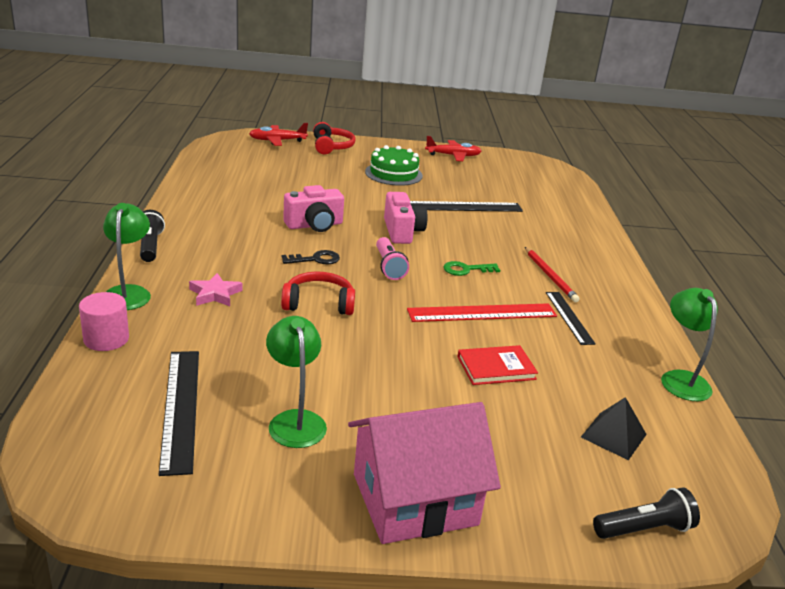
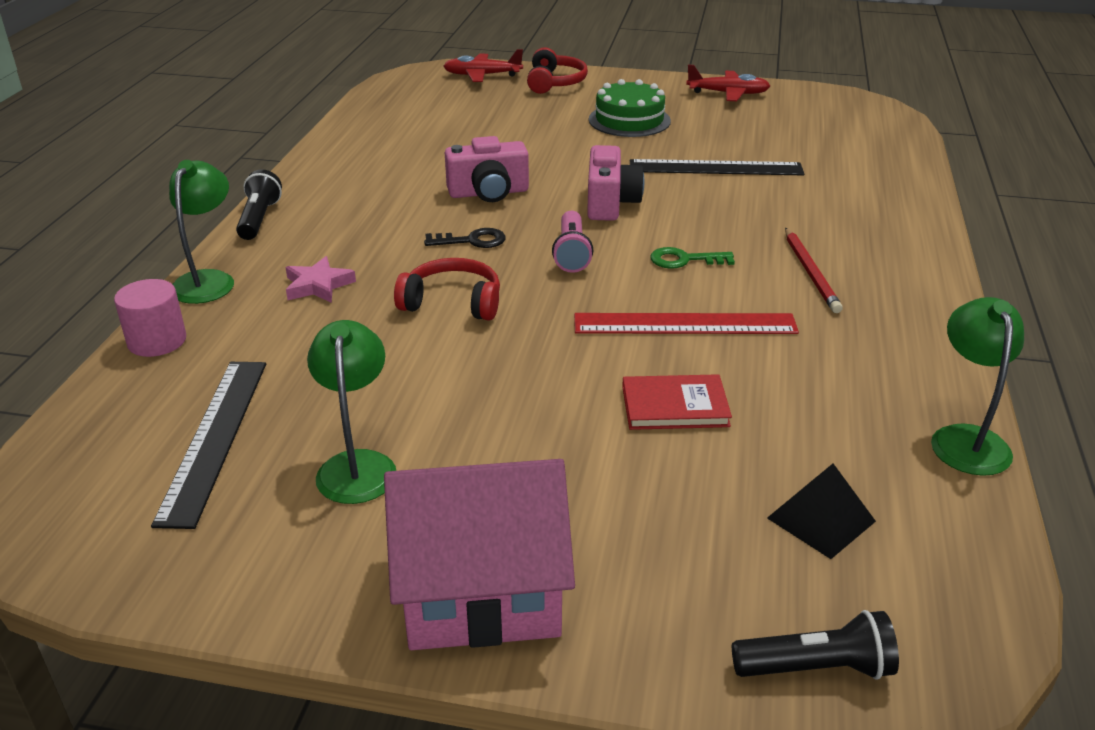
camera: 15 degrees right, 5 degrees up
(569, 317) = (817, 335): black ruler -> none

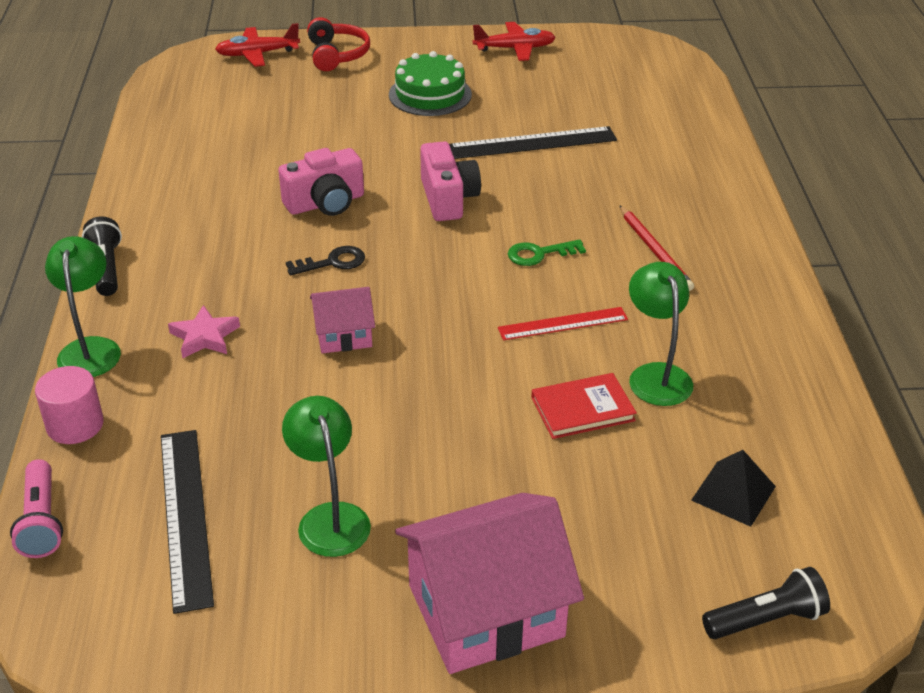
camera: 15 degrees left, 5 degrees up
(452, 303) = (343, 335): red headphones -> pink house
(572, 253) = (433, 262): pink flashlight -> pink flashlight (42, 521)
(684, 324) = (563, 324): red ruler -> red ruler, size x0.65
(965, 439) = (825, 397): green lamp -> green lamp (656, 375)

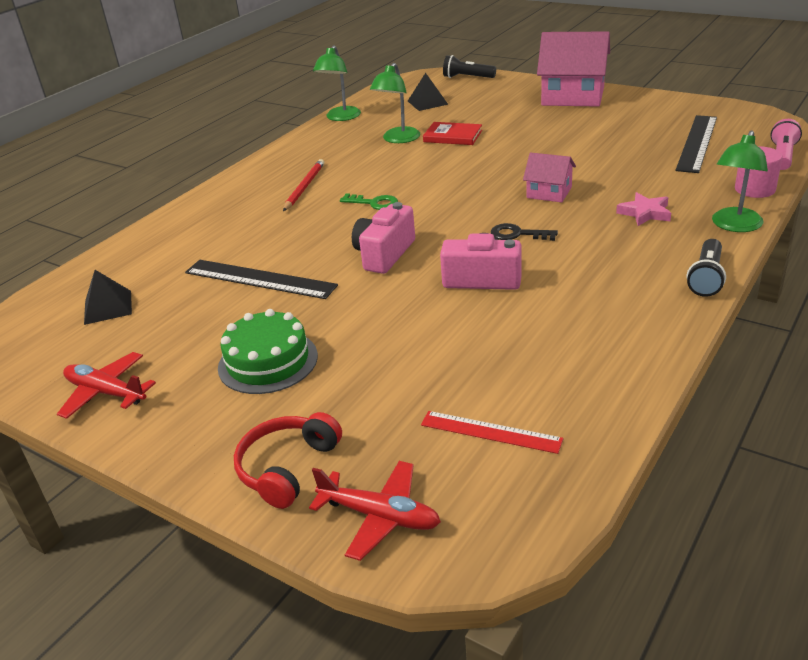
camera: 140 degrees left, 5 degrees down
(330, 517) = (620, 129): green lamp -> green lamp (341, 117)
(563, 324) = (412, 168): red ruler -> red ruler (490, 432)
(622, 87) = (108, 307): none -> black pyramid

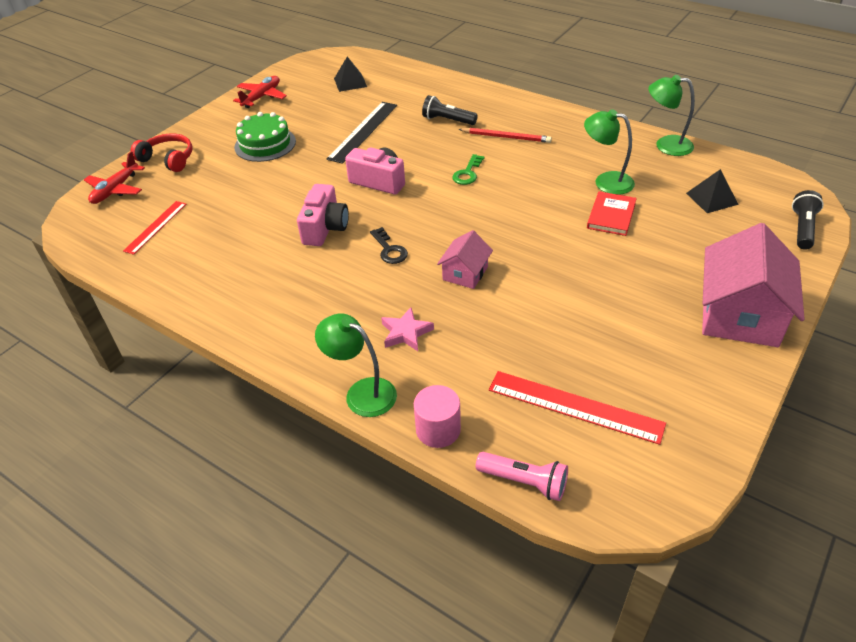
camera: 90 degrees right, 10 degrees up
(518, 234) = (389, 249): black key -> black key turned 135 degrees clockwise
(697, 143) = (575, 406): black ruler -> red ruler
(706, 278) = (278, 353): black flashlight -> black flashlight (447, 120)

